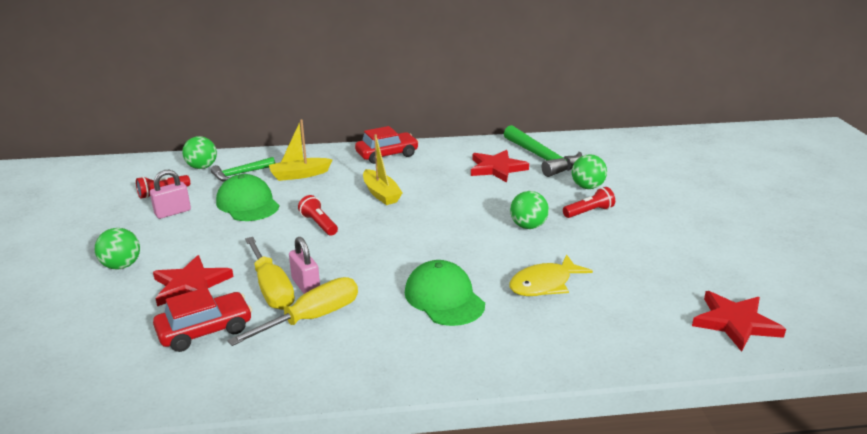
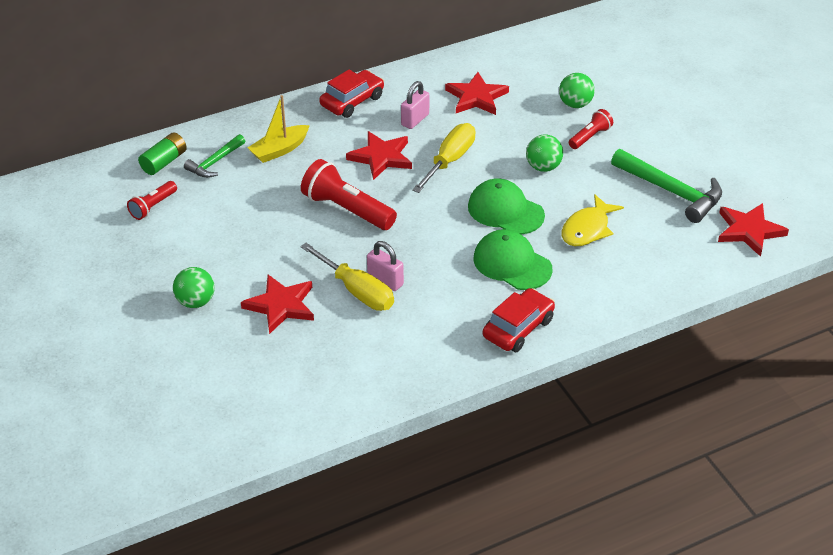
camera: 20 degrees left, 15 degrees up
(173, 212) = (187, 229): pink padlock -> pink padlock (415, 120)
(202, 167) = (164, 162): green ball -> green battery
(205, 330) = (332, 345): red car -> red car (518, 328)
(248, 204) = (256, 200): green cap -> green cap (505, 211)
(312, 318) = (414, 311): yellow screwdriver -> yellow screwdriver (449, 160)
(319, 224) = (347, 209): red flashlight -> red flashlight, size x1.80
(381, 194) = (381, 157): yellow boat -> red star
(542, 158) = (515, 73): green hammer -> green hammer (671, 191)

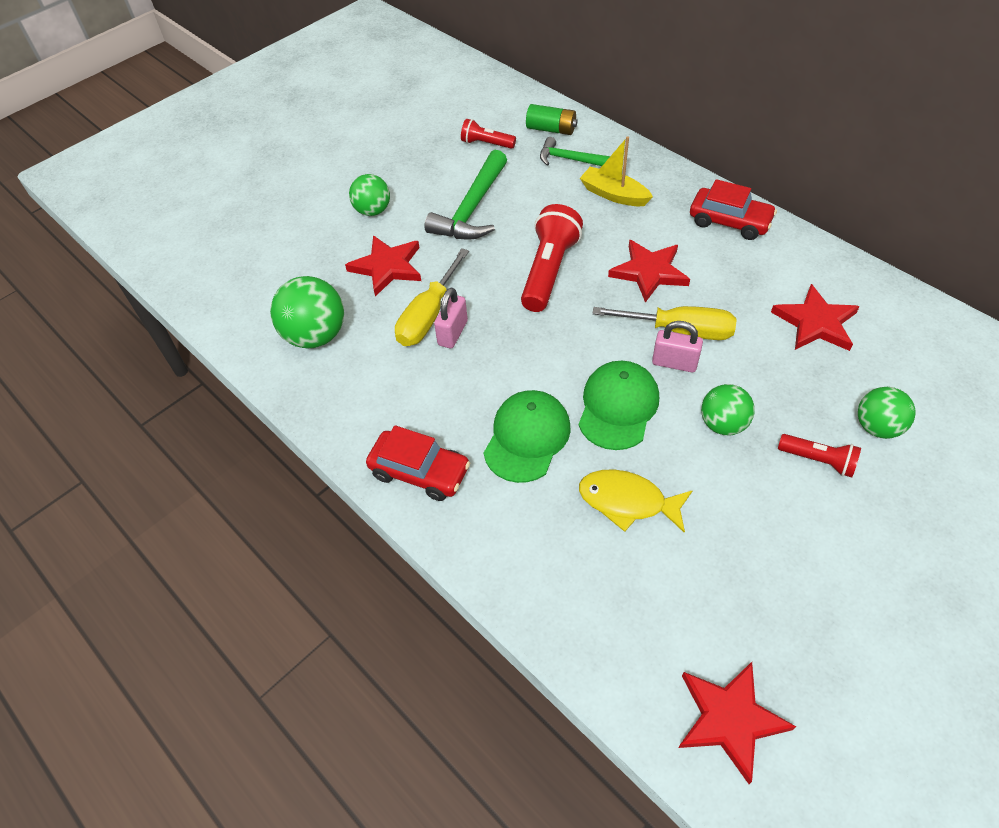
camera: 75 degrees right, 10 degrees up
(340, 367) = (315, 335): none -> green ball
(415, 120) = (733, 280): pink padlock -> pink padlock (674, 363)
(671, 191) = (760, 589): green hammer -> green hammer (472, 209)

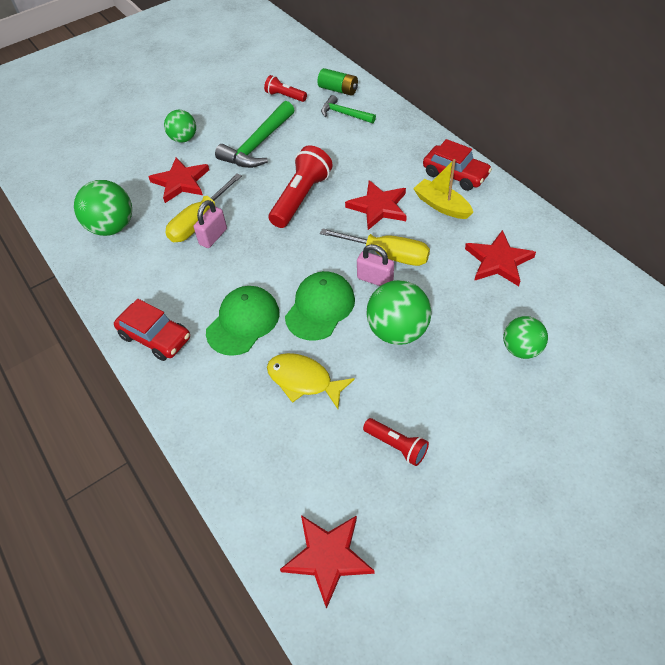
camera: 10 degrees right, 0 degrees up
(614, 195) = (370, 145): yellow boat -> yellow boat (442, 206)
(723, 424) = (397, 331): green ball -> green ball, size x1.54
(818, 460) = (464, 369): red flashlight -> red flashlight (396, 445)

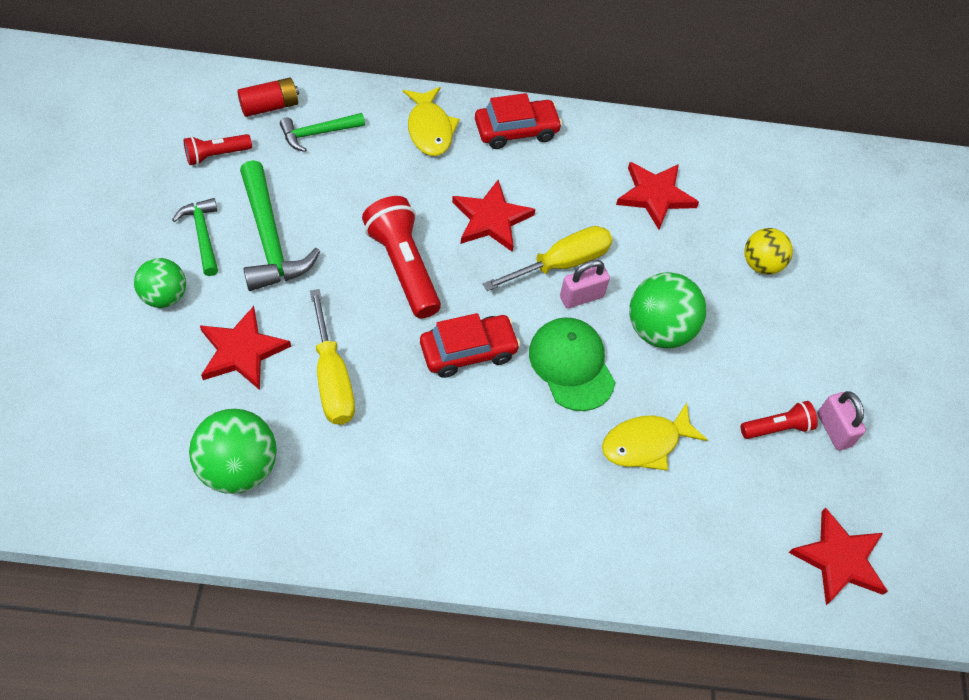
camera: 60 degrees left, 5 degrees up
(155, 337) = (464, 533): red car -> red car (468, 351)
(213, 237) = (371, 382): pink padlock -> pink padlock (834, 430)
(233, 125) = (202, 235): none -> green hammer
(243, 322) = (524, 441): green cap -> none
(338, 90) = (269, 106): green battery -> red battery
(405, 145) = (430, 129): none -> yellow fish
(442, 206) = (545, 174): yellow boat -> none
(521, 349) = (761, 264): green ball -> yellow ball

